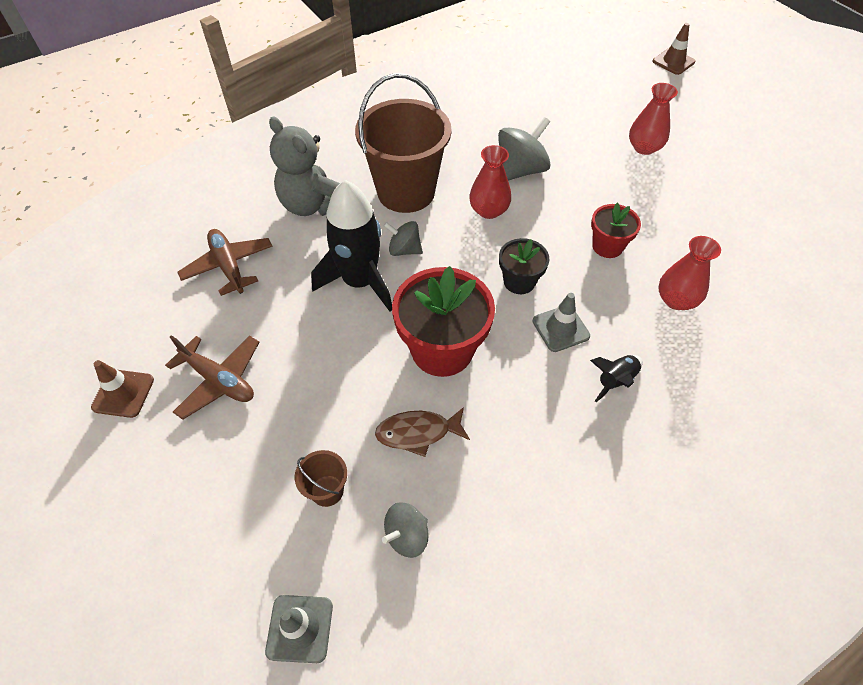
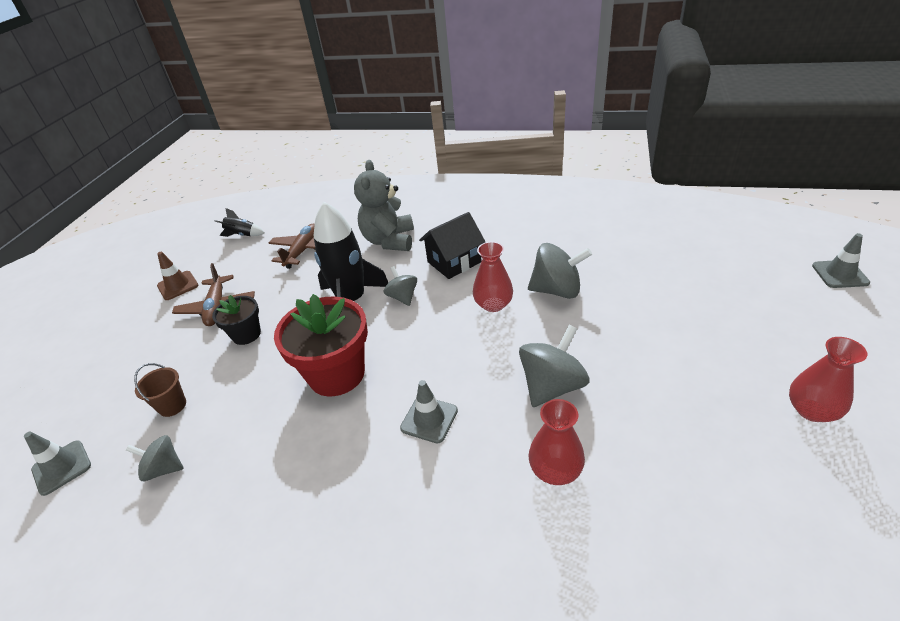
camera: 50 degrees right, 15 degrees down
(406, 192) = (454, 262): brown bucket -> black house
(418, 433) = (253, 413): brown fish -> none
(519, 281) = (446, 366): black flower pot -> black flower pot (246, 334)
(607, 246) = (552, 386): red flower pot -> grey spinning top
(615, 380) = (414, 490): black rocket -> black rocket (242, 235)
(644, 147) = (700, 330): red vase -> red vase (811, 410)
(673, 62) = (840, 274): brown traffic cone -> grey traffic cone

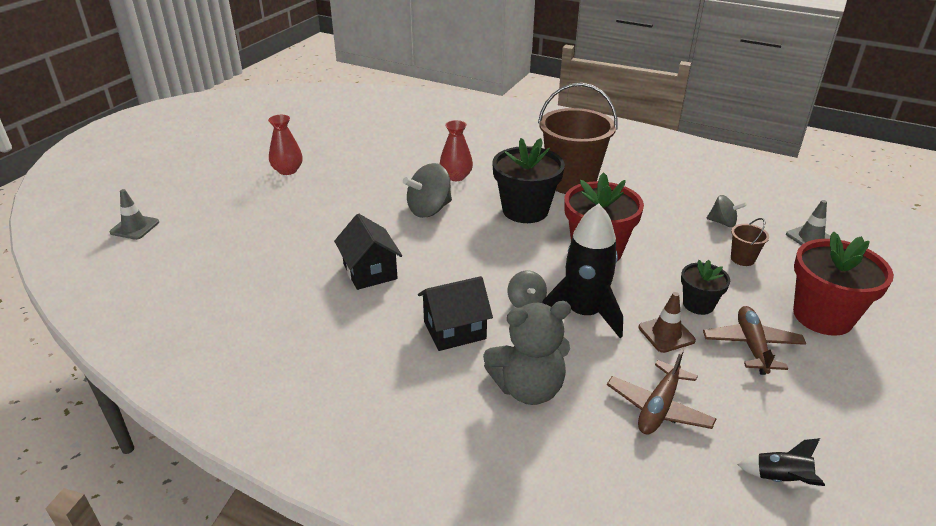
camera: 170 degrees left, 5 degrees down
(135, 351) = (822, 316): none -> red flower pot
(178, 285) = (833, 396): brown traffic cone -> brown traffic cone (666, 334)
(370, 508) = (571, 182): none -> brown bucket
(389, 241) = (528, 388): grey teddy bear -> grey teddy bear turned 60 degrees clockwise
(429, 419) = (525, 210): grey traffic cone -> black flower pot
(493, 304) = (437, 273): red vase -> none
(557, 290) = (370, 271): grey spinning top -> black house

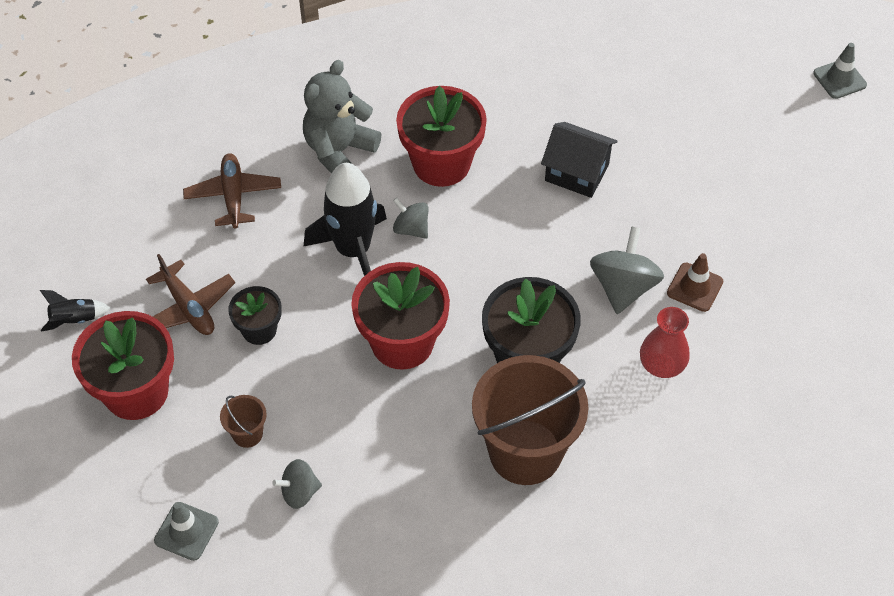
camera: 140 degrees right, 20 degrees up
(287, 170) = (843, 242): red vase -> none
(454, 330) = (441, 163): black house -> red flower pot
(666, 334) = (268, 273): brown traffic cone -> brown traffic cone (695, 287)
(780, 479) = (121, 192): black rocket -> black rocket (75, 320)

